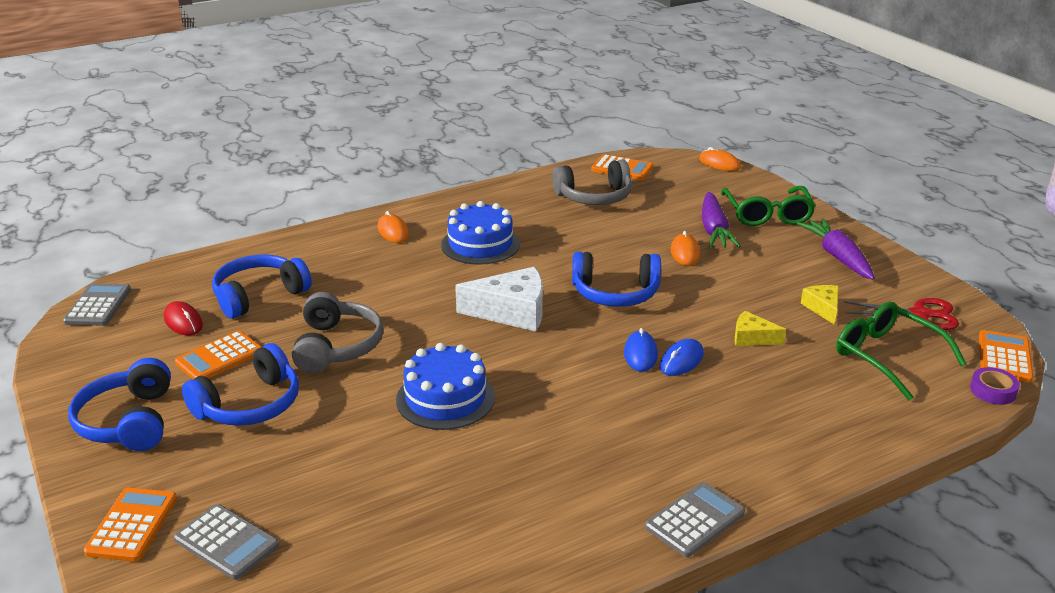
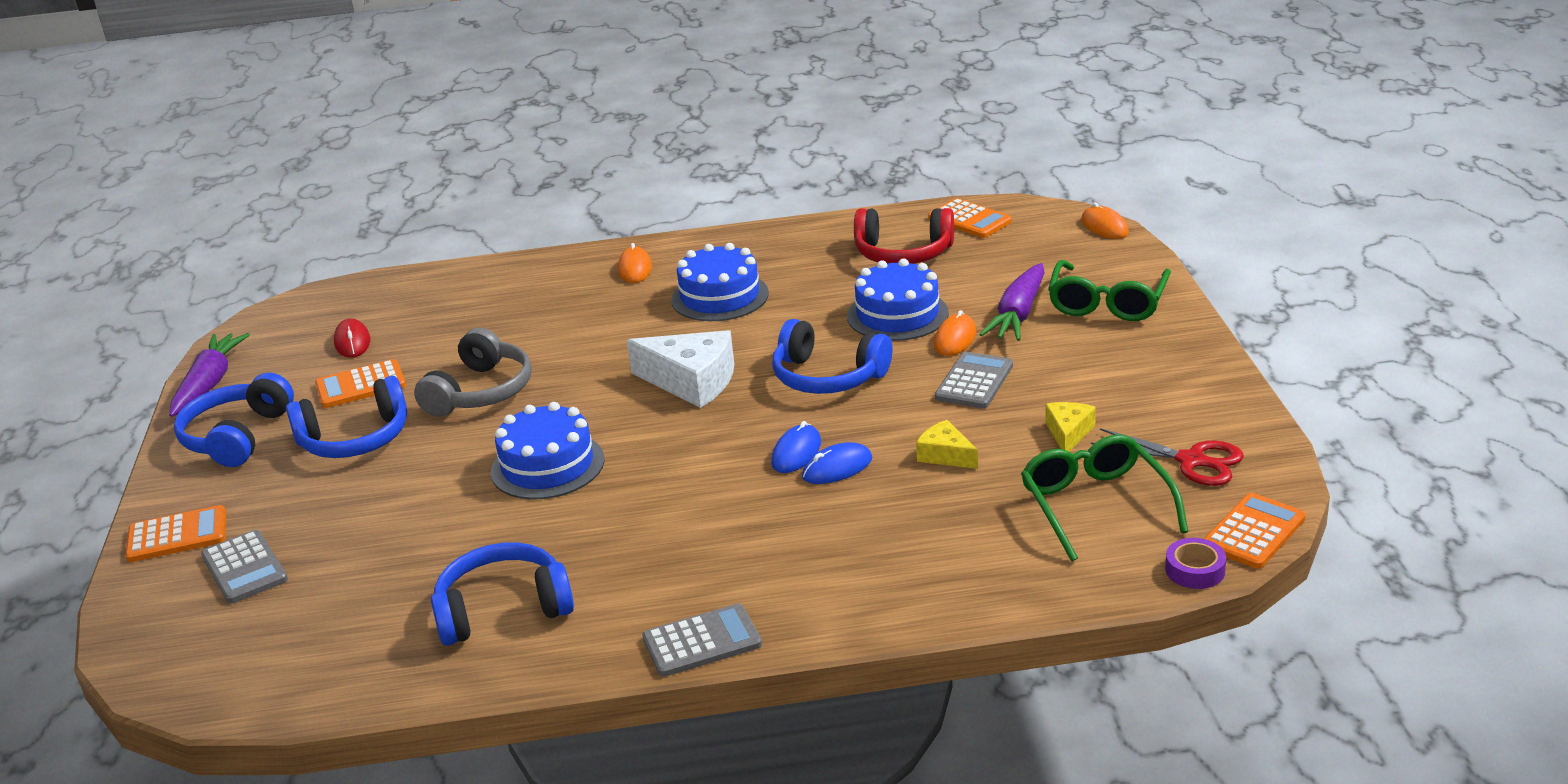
camera: 25 degrees right, 0 degrees up
(98, 306) = (285, 313): grey calculator -> grey calculator (974, 382)
(132, 525) = (177, 535): orange calculator -> orange calculator turned 45 degrees clockwise
(259, 296) = (443, 325): blue headphones -> blue headphones (503, 610)
(594, 197) = (903, 253): grey headphones -> red headphones
(628, 241) = (897, 315): none -> blue cake
(837, 257) = (1150, 371): purple carrot -> purple carrot (209, 384)

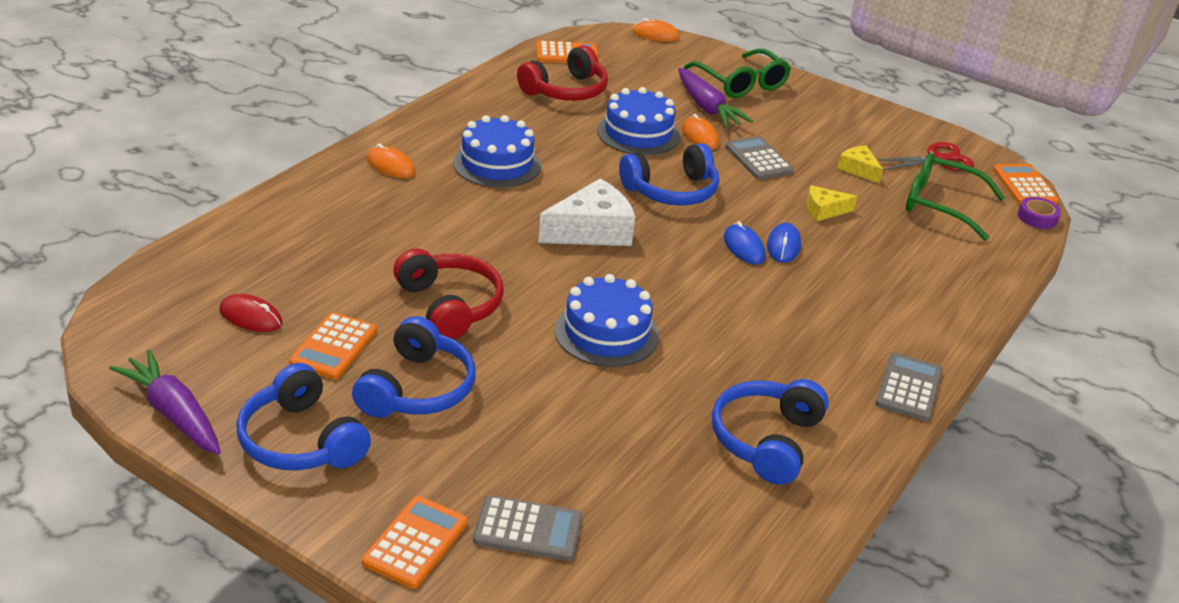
camera: 55 degrees left, 5 degrees up
(480, 392) = (449, 306): grey headphones -> red headphones

